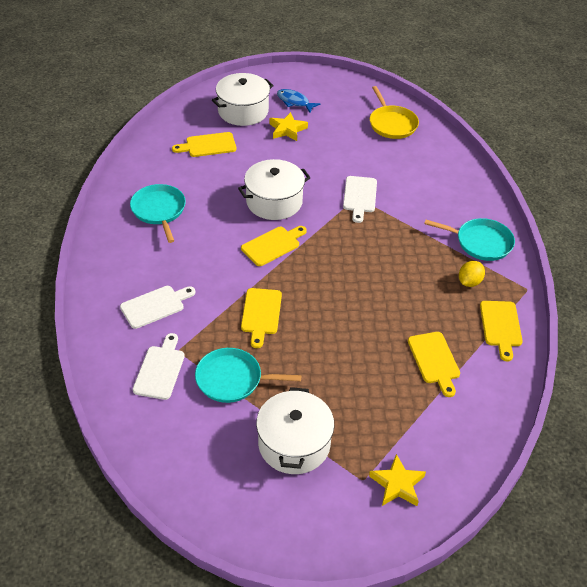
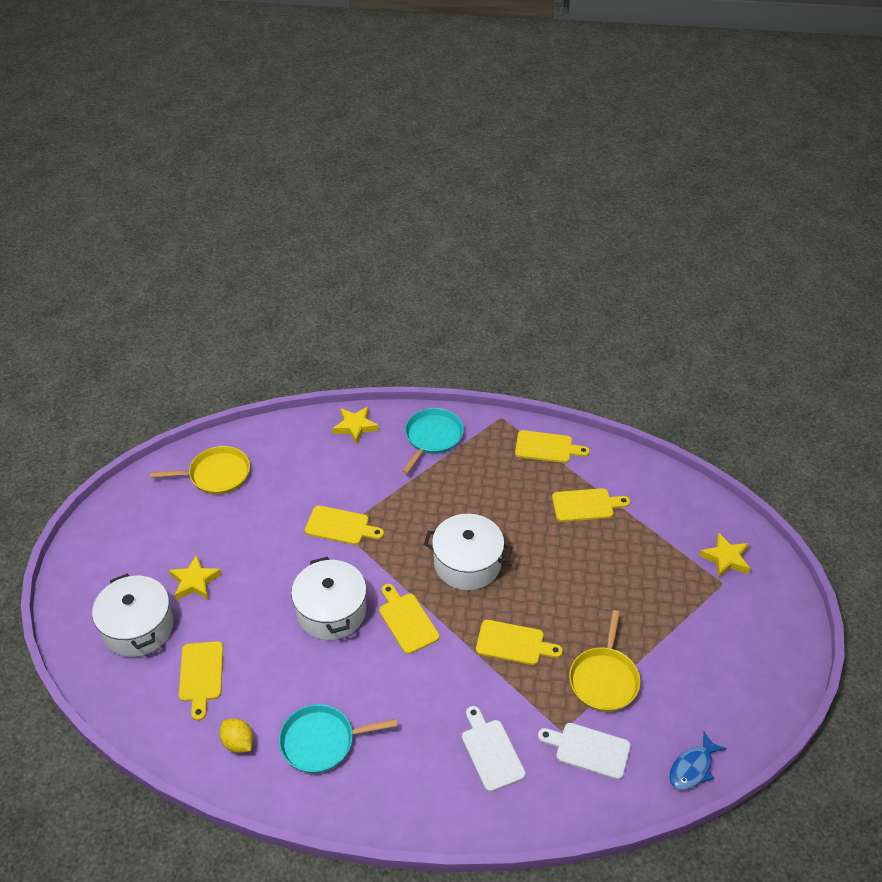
camera: 80 degrees left, 0 degrees up
(232, 379) = (604, 679): turquoise pan -> yellow pan
(294, 102) = (138, 567): blue fish -> blue fish (692, 768)
(294, 444) = (684, 632): white pot -> white pot (467, 563)
(359, 196) = (340, 526): white cutting board -> yellow cutting board
(469, 282) = (487, 458): yellow lemon -> yellow lemon (238, 743)
(473, 192) = (355, 427): none -> yellow star

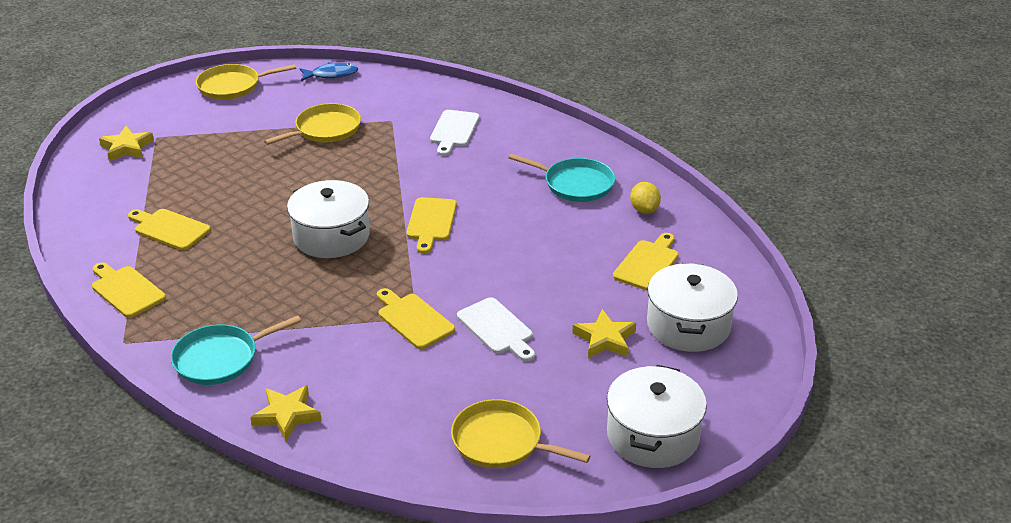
camera: 145 degrees left, 10 degrees down
(331, 611) = (490, 257): white pot -> white pot (653, 435)
(514, 643) = (363, 173): yellow cutting board -> none
(588, 750) = (386, 106): white cutting board -> white cutting board (497, 328)
(755, 687) = (232, 86): none -> yellow pan

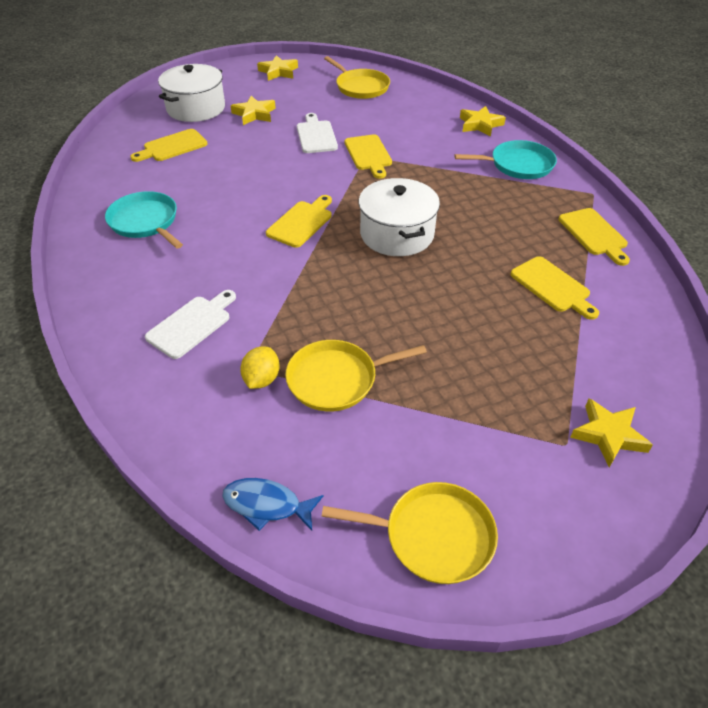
camera: 155 degrees left, 10 degrees up
(644, 209) = (121, 184): yellow lemon -> yellow lemon (261, 379)
(653, 435) = (278, 72): white pot -> yellow star

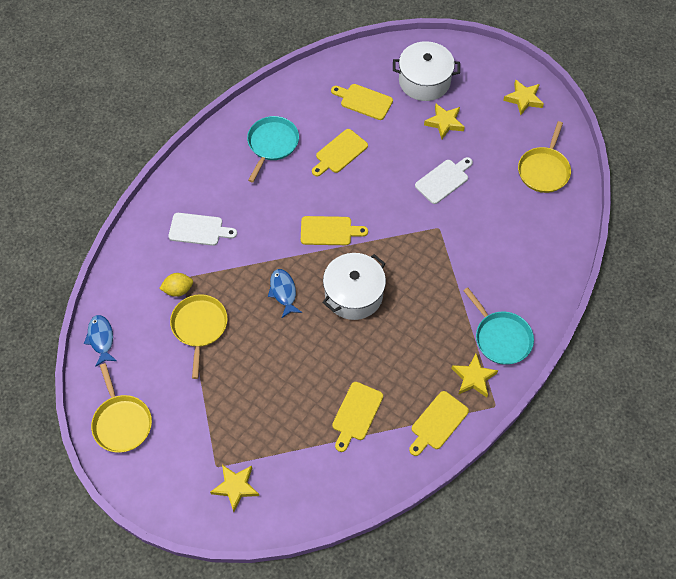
camera: 60 degrees right, 15 degrees up
(336, 379) = (199, 327): yellow pan -> yellow pan turned 45 degrees clockwise
(349, 284) = (283, 292): none -> blue fish
(368, 154) = (442, 228): yellow cutting board -> yellow cutting board (339, 153)
(480, 125) = (546, 286): yellow star -> yellow star (473, 378)

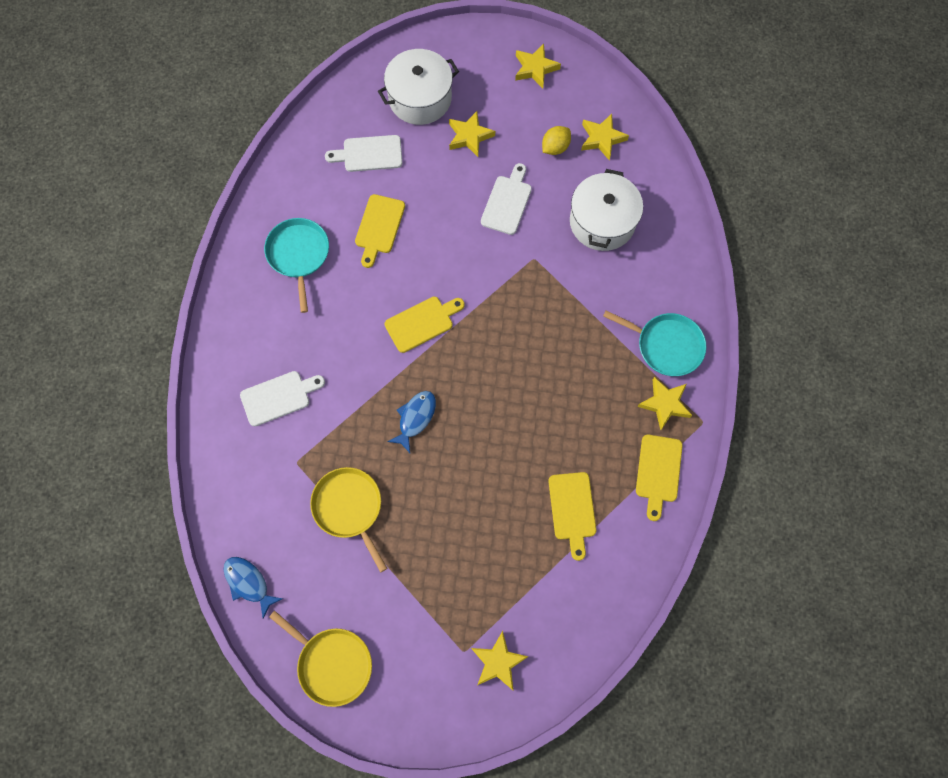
camera: 30 degrees left, 10 degrees up
(178, 290) = (299, 479): yellow lemon -> yellow lemon (555, 147)
(283, 292) = (415, 418): blue fish -> blue fish turned 75 degrees clockwise
(353, 294) = (491, 380): white pot -> white pot (602, 222)
(364, 101) = (369, 154): yellow cutting board -> white cutting board
(544, 170) = (602, 138): yellow pan -> yellow star

